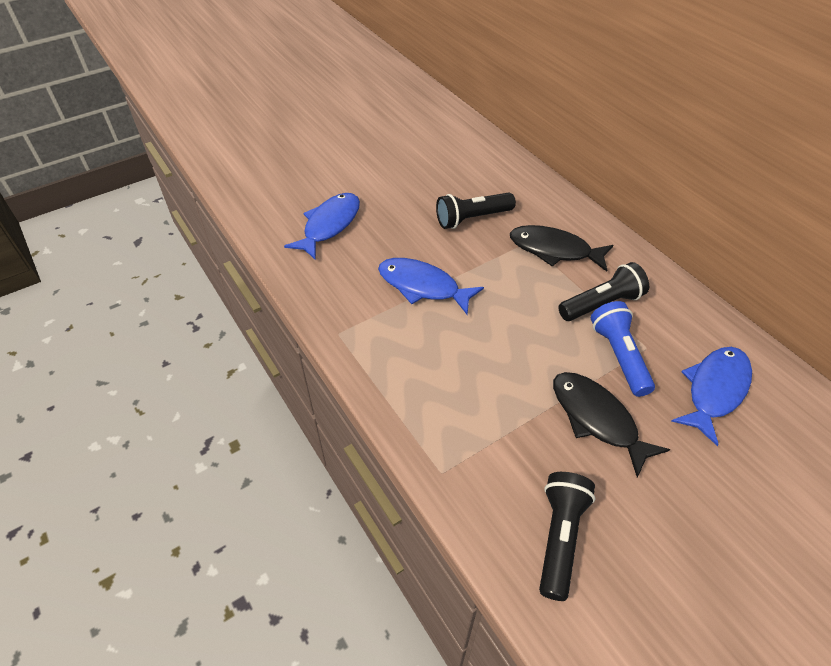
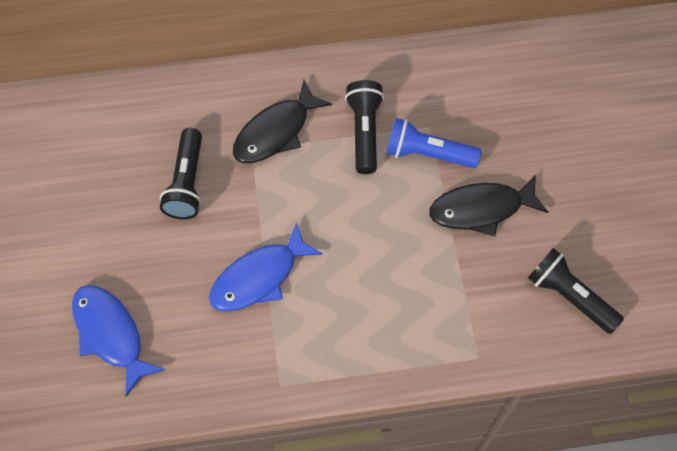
camera: 65 degrees left, 15 degrees up
(714, 390) = (494, 106): blue fish -> none

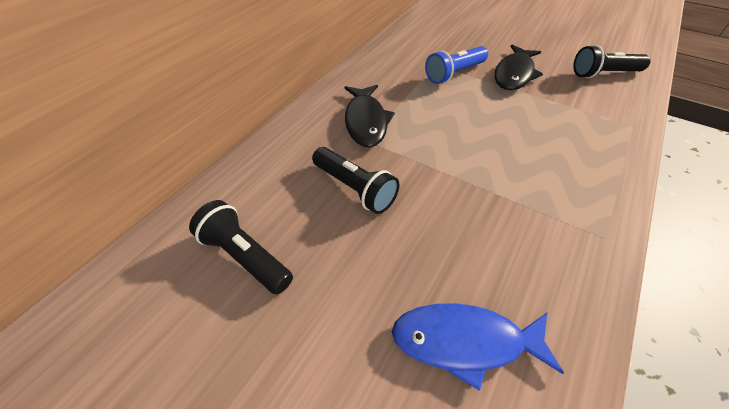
camera: 50 degrees left, 15 degrees down
(259, 277) = (484, 194): blue fish -> none
(364, 132) = (411, 87): black flashlight -> black flashlight (245, 256)

